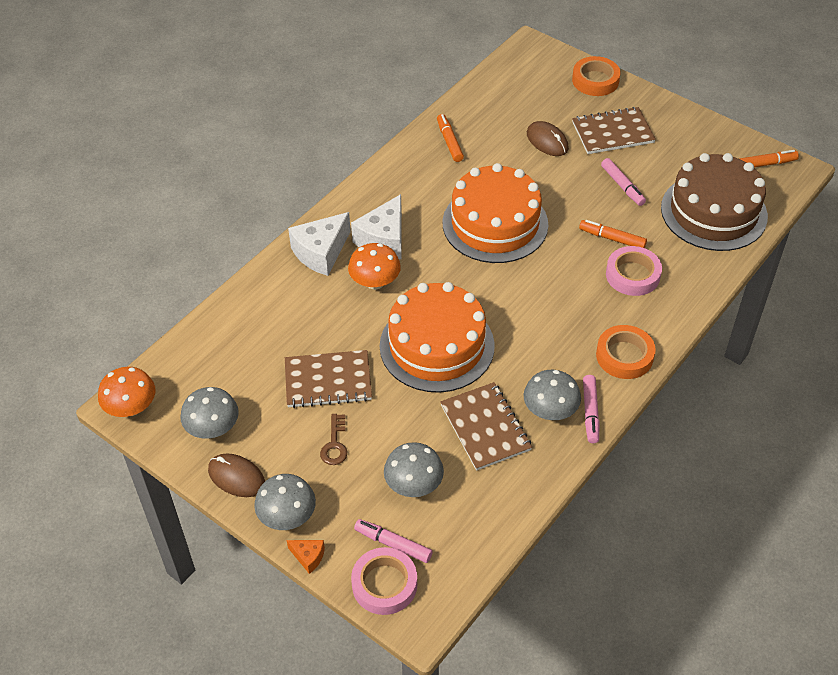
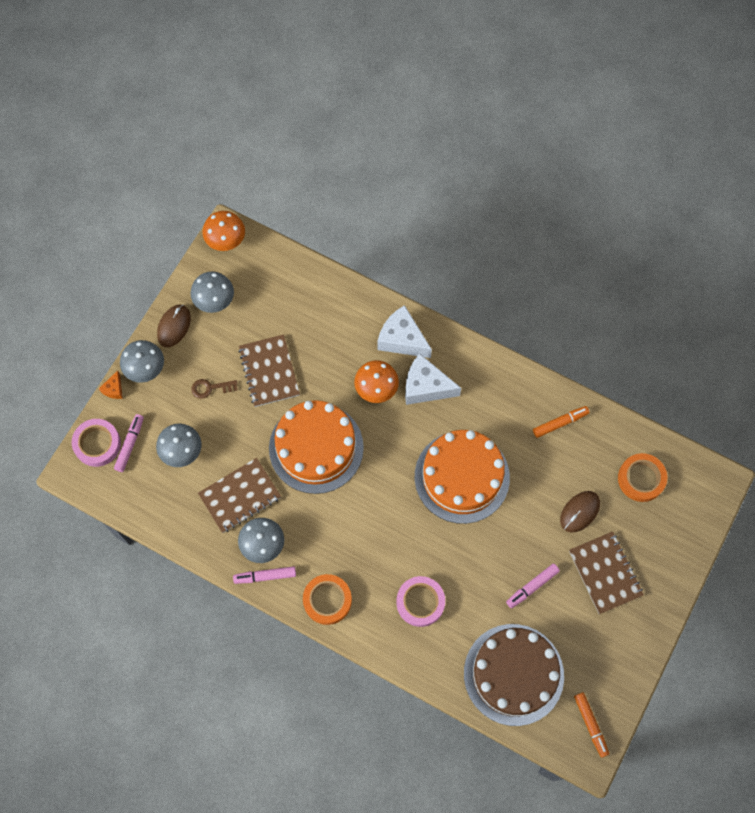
camera: 80 degrees right, 20 degrees up
(595, 80) = (680, 551): orange tape -> orange tape (641, 479)
(612, 238) = (462, 581): orange marker -> none

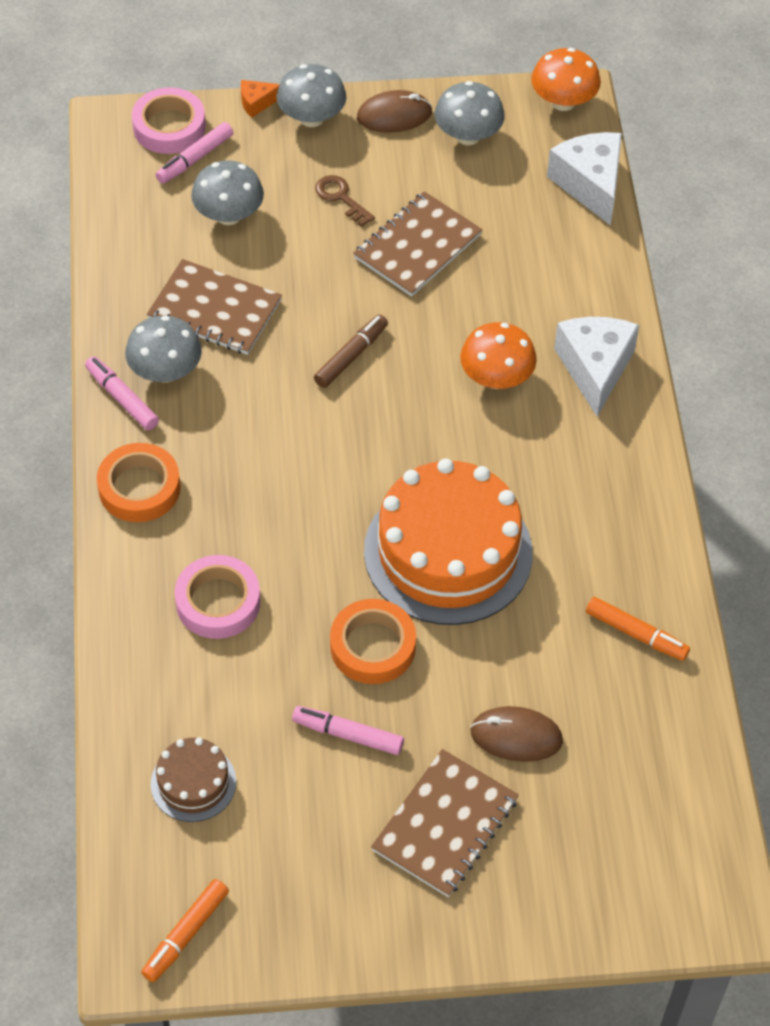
camera: 55 degrees right, 15 degrees down
(130, 444) = (195, 159): pink marker -> pink marker turned 150 degrees clockwise
(316, 447) = (351, 356): orange cake -> brown marker
(426, 386) = (548, 434): white cheese -> white cheese (590, 184)
(513, 674) = (193, 783): brown cake -> brown cake, size x0.47
(641, 479) = (638, 794): orange tape -> orange tape (372, 646)

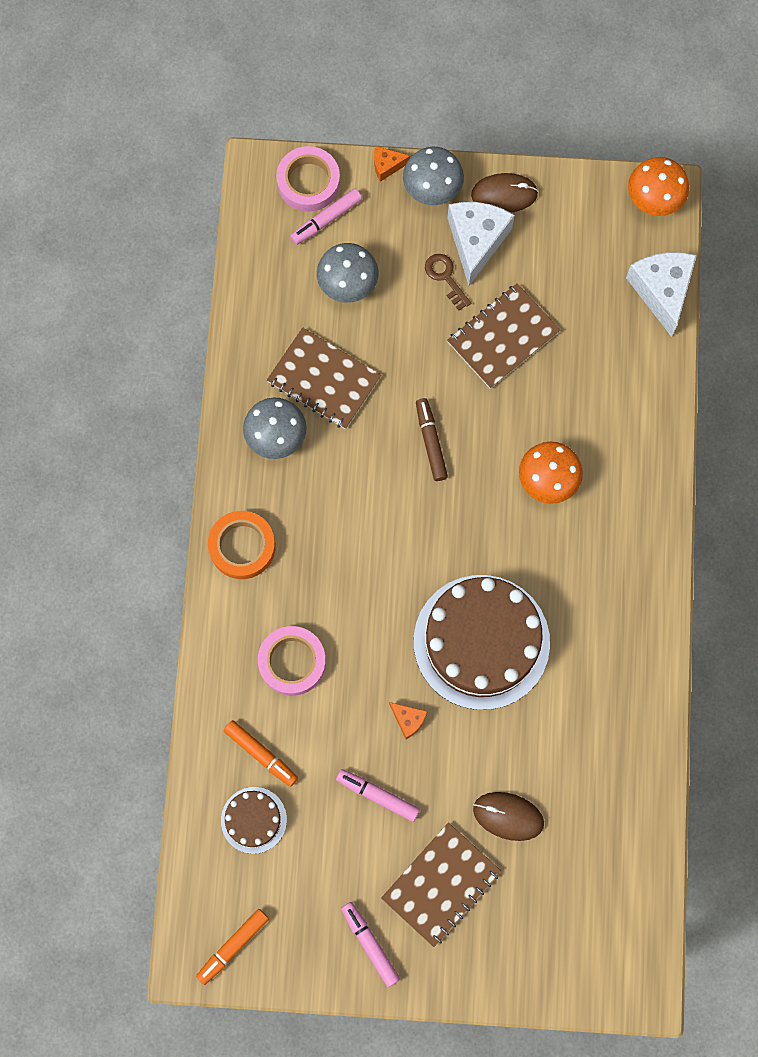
camera: 10 degrees right, 20 degrees up
(122, 398) = (238, 458): pink marker -> pink marker (370, 944)
(351, 356) = (431, 442): brown marker -> brown marker turned 60 degrees counterclockwise
(372, 646) = (408, 720): orange tape -> orange cheese
(448, 552) = (481, 642): orange cake -> brown cake
(468, 135) = (564, 225): grey mushroom -> none
(595, 368) = (631, 481): white cheese -> white cheese (476, 241)
(636, 634) = (619, 739): orange marker -> orange marker (261, 754)

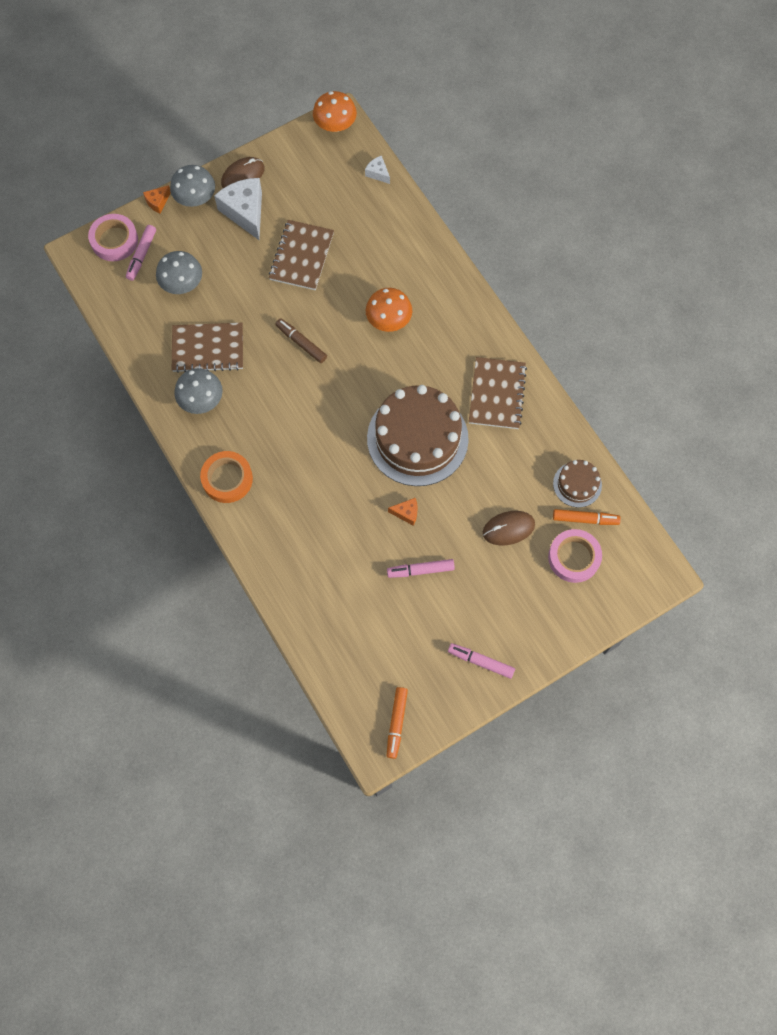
camera: 35 degrees left, 5 degrees down
(253, 820) = (354, 637): brown cake -> brown cake (577, 484)
(261, 754) = (329, 595): orange marker -> orange marker (585, 519)
(292, 662) = (309, 527): pink tape -> pink tape (574, 557)
(441, 884) = (498, 596): brown notebook -> brown notebook (497, 394)
(445, 277) = (241, 244): brown key -> none
(662, 291) = (378, 173): white cheese -> white cheese, size x0.48

